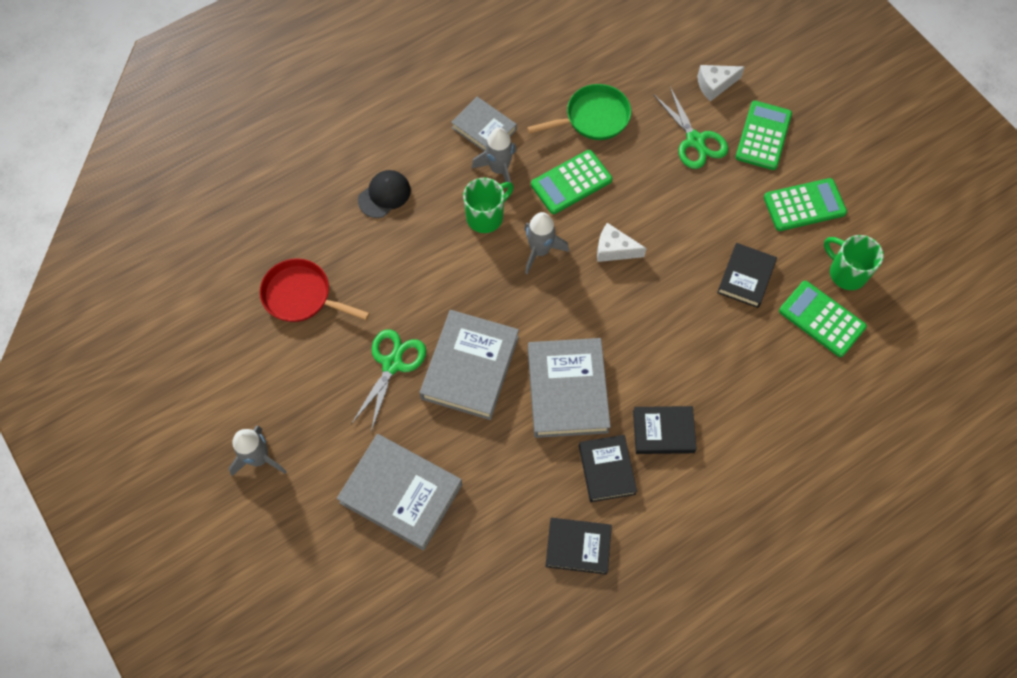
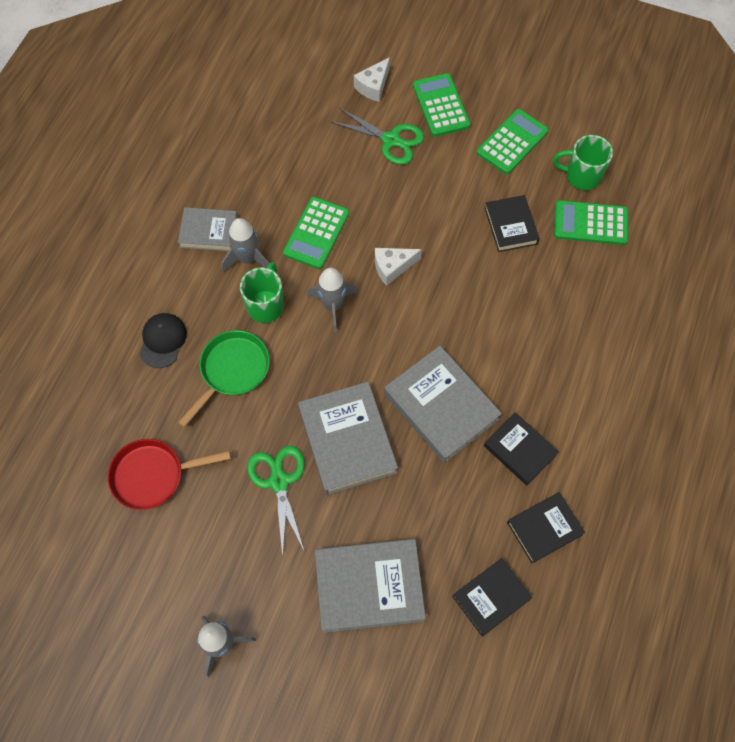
camera: 35 degrees left, 0 degrees up
(593, 118) = (295, 169): green pan -> green pan (232, 371)
(663, 431) = (540, 390): black book -> black book (491, 598)

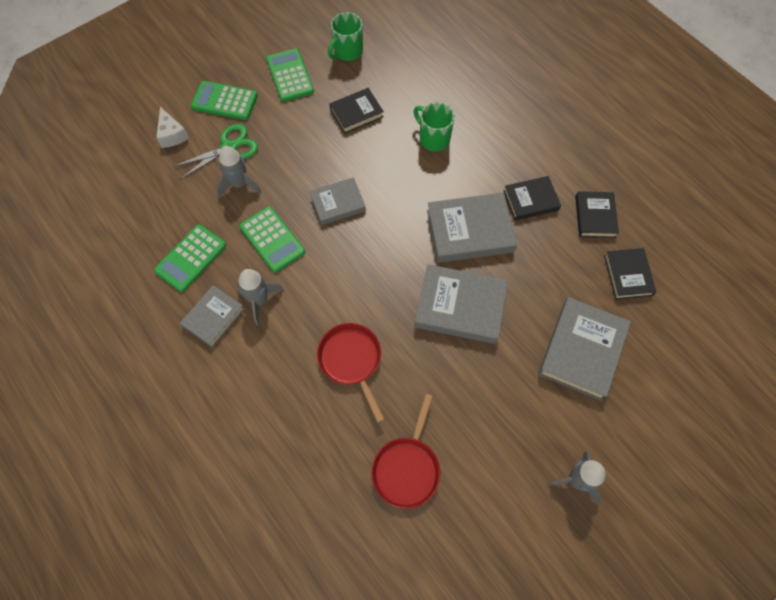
camera: 60 degrees left, 0 degrees up
(163, 340) = (290, 402): black cap -> none
(232, 371) = (351, 361): green pan -> red pan
(266, 305) = (310, 307): green mug -> green mug (433, 139)
(279, 482) = (466, 372): green scissors -> none
(333, 306) = (343, 260): grey rocket -> grey rocket (239, 184)
(392, 267) = (338, 203): white cheese -> grey book
(511, 226) = (356, 113): black book -> black book turned 45 degrees counterclockwise
(590, 223) = (387, 67): green calculator -> green calculator (191, 258)

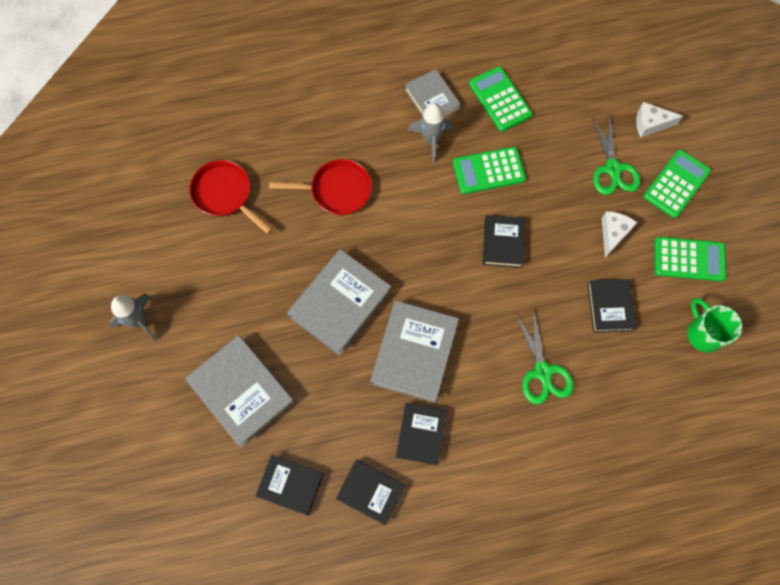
camera: 115 degrees right, 5 degrees up
(239, 184) = (564, 164): grey rocket -> none
(291, 129) = (613, 234): none -> white cheese
(338, 203) = (503, 243): grey book -> black book
(433, 139) = (542, 371): green mug -> green scissors

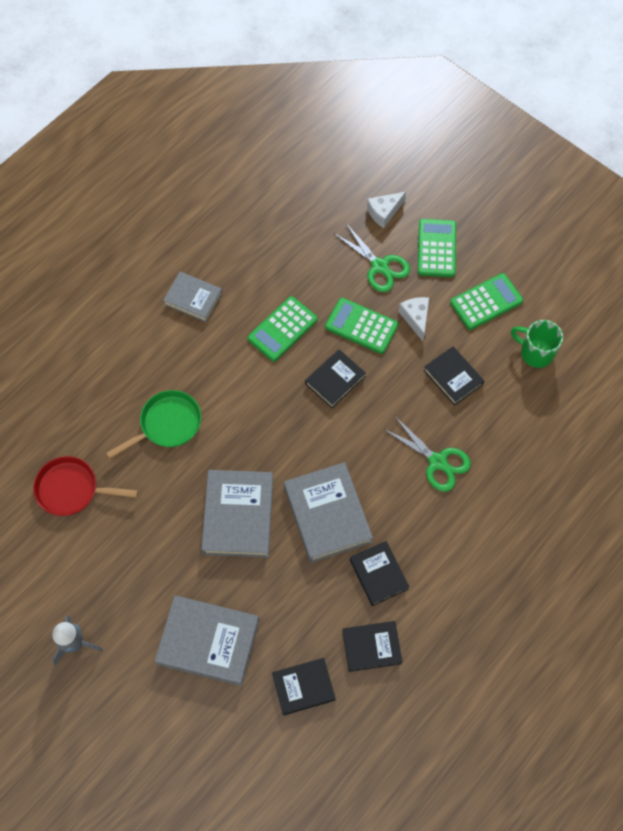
camera: 35 degrees left, 5 degrees down
(337, 190) = (167, 424): red pan -> green pan
(431, 139) = (216, 332): grey rocket -> none
(500, 99) = (250, 265): green calculator -> green calculator (361, 326)
(503, 243) = (335, 380): black book -> black book turned 75 degrees clockwise

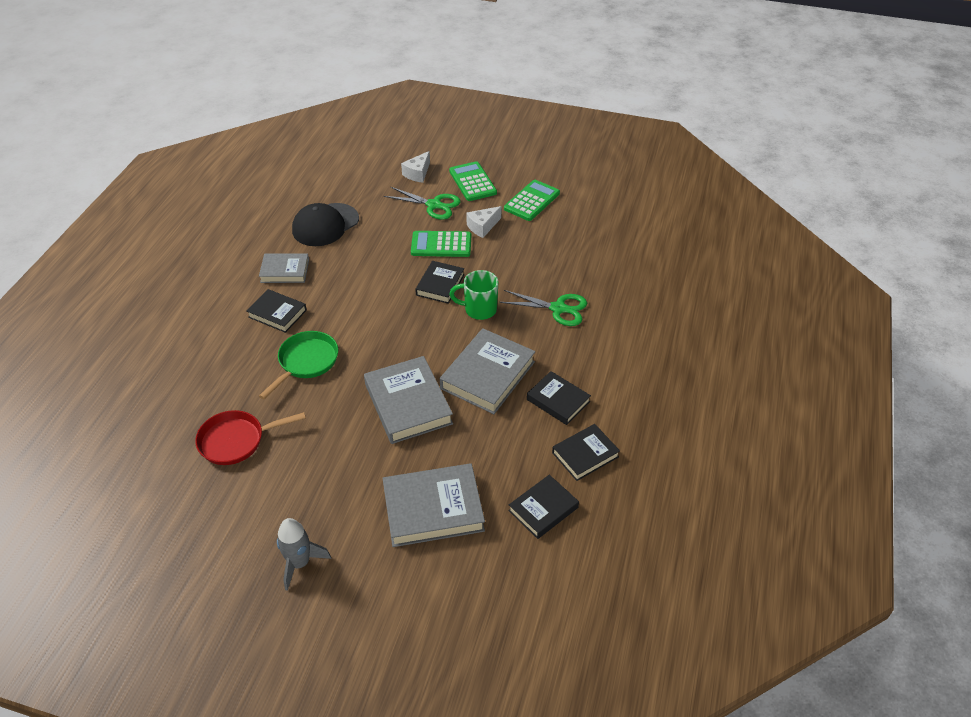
camera: 25 degrees left, 20 degrees down
(257, 250) = (325, 225): none -> black cap
(282, 329) = (375, 267): green calculator -> none
(327, 514) = (487, 375): grey book -> grey book turned 75 degrees clockwise
(416, 318) = (482, 227): white cheese -> white cheese turned 90 degrees counterclockwise
(453, 377) = (536, 253): black book -> black book (277, 313)
(535, 353) = (589, 218): green mug -> green mug (479, 309)

